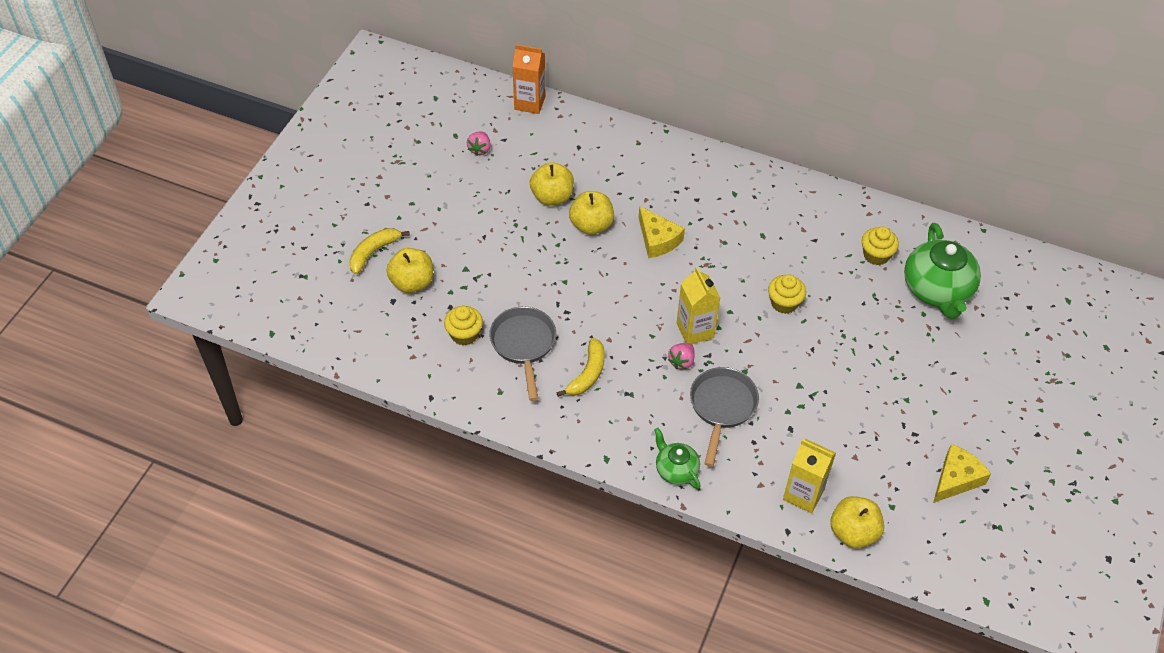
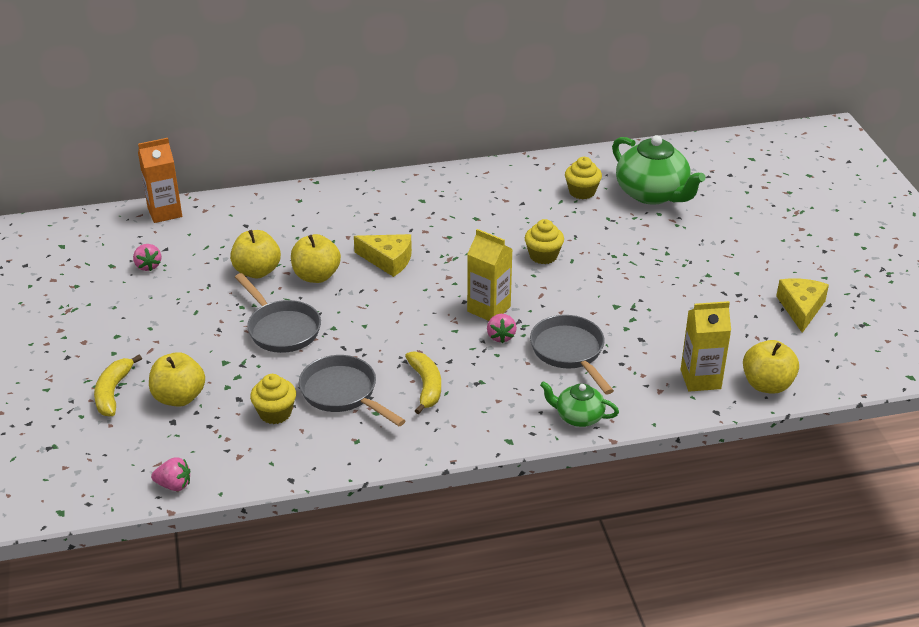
camera: 35 degrees left, 15 degrees down
(354, 355) = (174, 485): none -> pink strawberry
(527, 261) = (281, 329): none -> grey pan

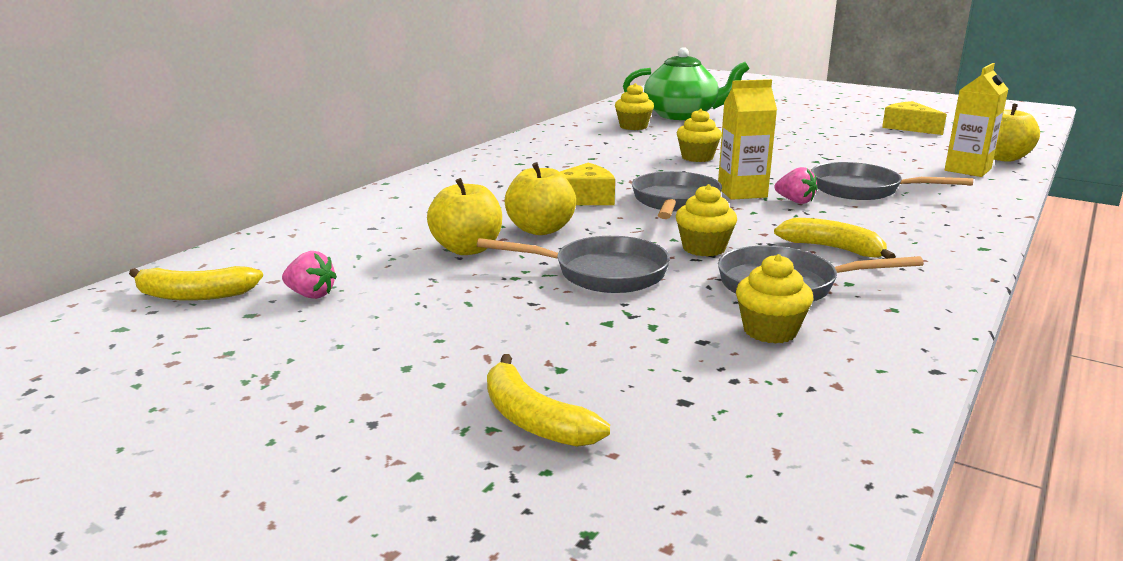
camera: 45 degrees left, 15 degrees down
(109, 238) = (194, 295): none -> yellow banana
(165, 212) = (238, 252): orange carton -> none
(174, 485) = (853, 458): pink strawberry -> none
(179, 397) = (634, 376): yellow apple -> none
(363, 342) = (704, 248): none -> yellow cupcake
(430, 294) = (674, 202): none -> grey pan
(578, 417) = (974, 215): green teapot -> none

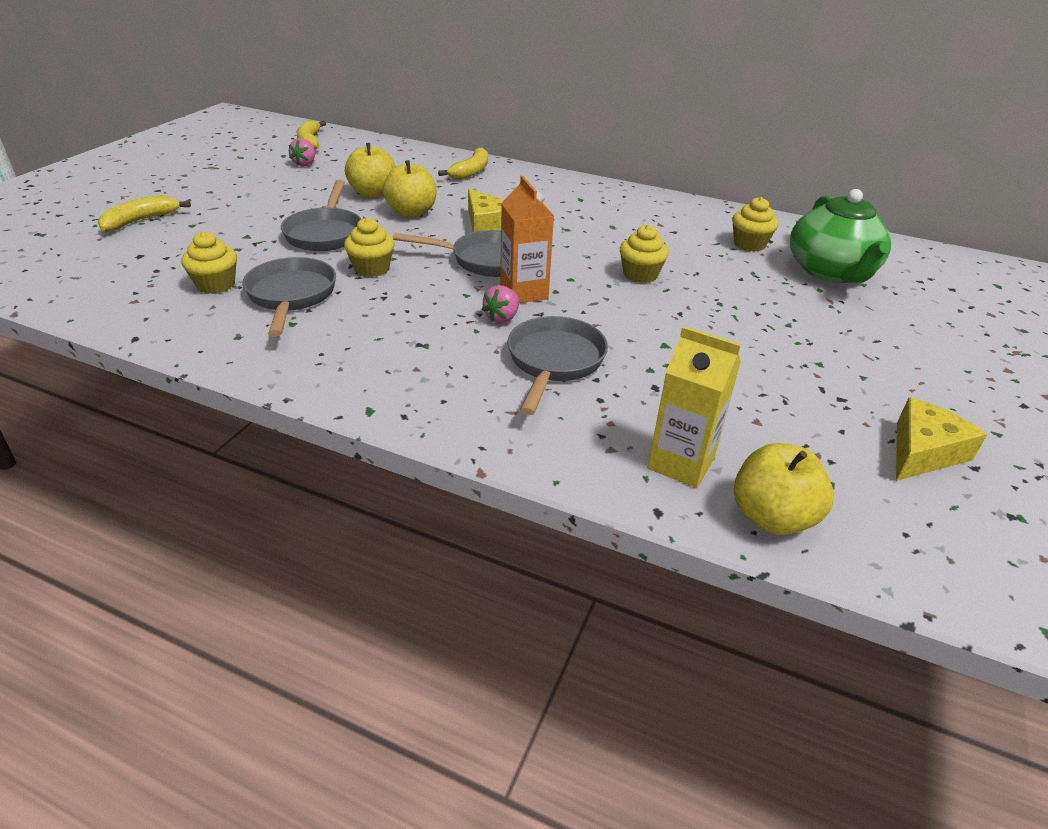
camera: 80 degrees right, 15 degrees up
(742, 192) = (524, 292): yellow carton -> orange carton
(833, 249) = (369, 324): yellow banana -> yellow banana (471, 171)

